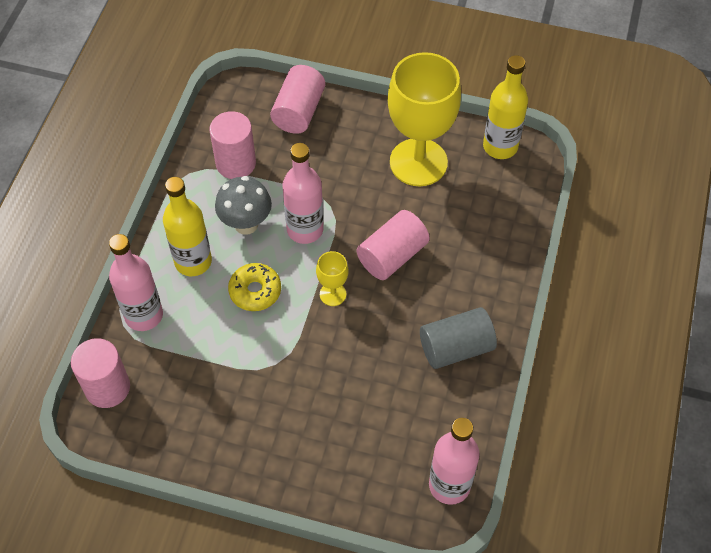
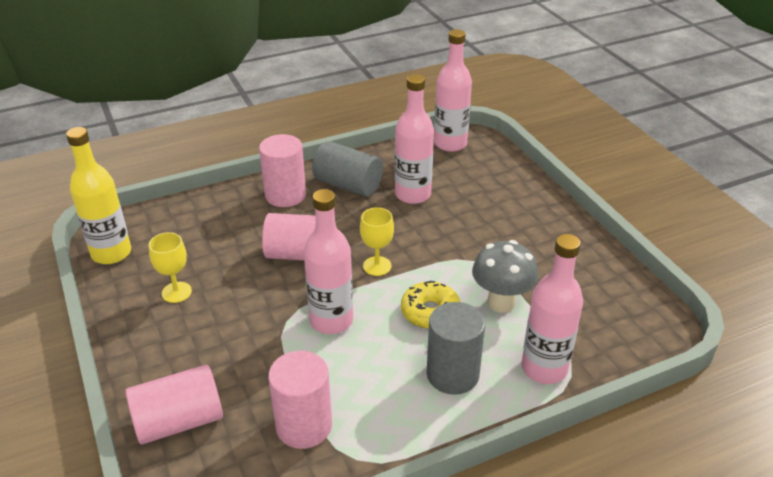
camera: 130 degrees left, 20 degrees down
(107, 387) = (629, 342): pink cylinder -> pink cylinder (285, 195)
(193, 261) = (452, 374): yellow bottle -> grey cylinder
(246, 224) = (370, 365): grey mushroom -> grey mushroom (501, 302)
(397, 386) = (412, 194): none -> pink bottle
(418, 162) = (176, 292): yellow goblet -> yellow goblet, size x0.43

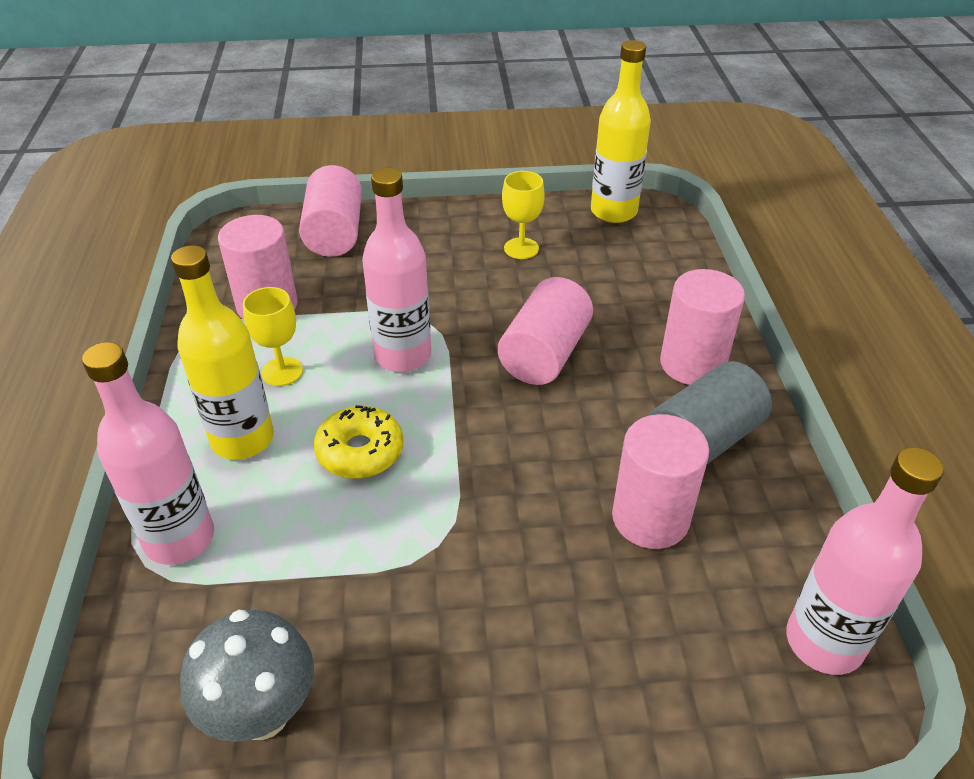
camera: 110 degrees right, 5 degrees up
(377, 266) = (483, 423): yellow goblet -> yellow goblet (282, 371)
(412, 194) = (650, 518): pink bottle -> pink cylinder
(452, 374) = (242, 439): grey cylinder -> yellow bottle
(501, 302) = (329, 540): grey mushroom -> grey mushroom (263, 714)

